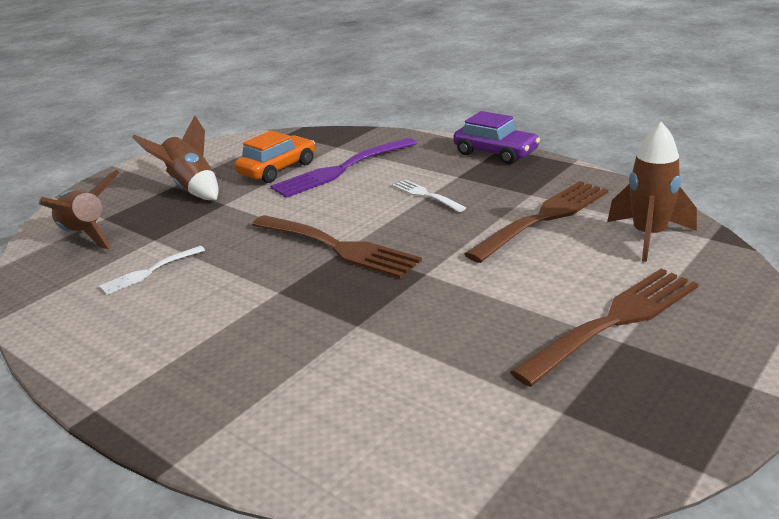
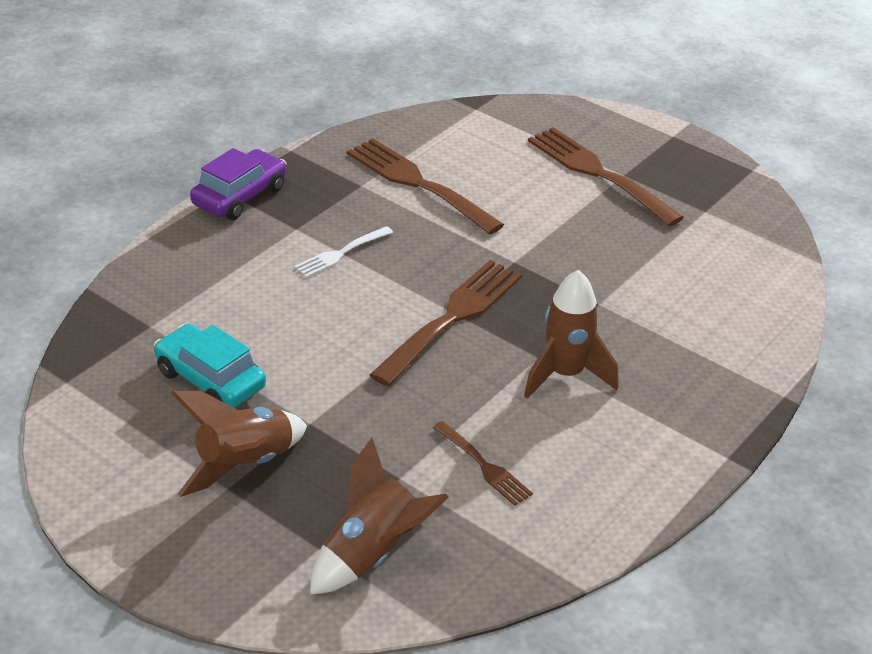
camera: 95 degrees left, 10 degrees up
(149, 272) = (484, 466): white fork -> brown fork
(278, 169) = (210, 380): orange car -> turquoise car
(341, 169) = (237, 319): purple fork -> none
(648, 236) = (468, 135): brown rocket -> brown rocket (565, 375)

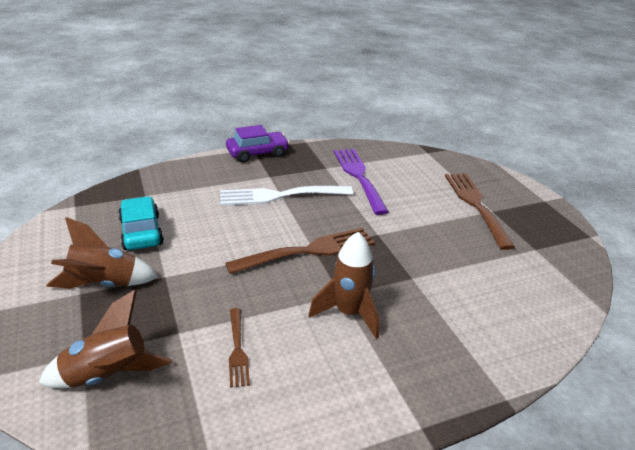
camera: 30 degrees right, 5 degrees down
(341, 253) = (280, 195): white fork -> white fork, size x1.87
(418, 184) = (359, 177): brown fork -> purple fork

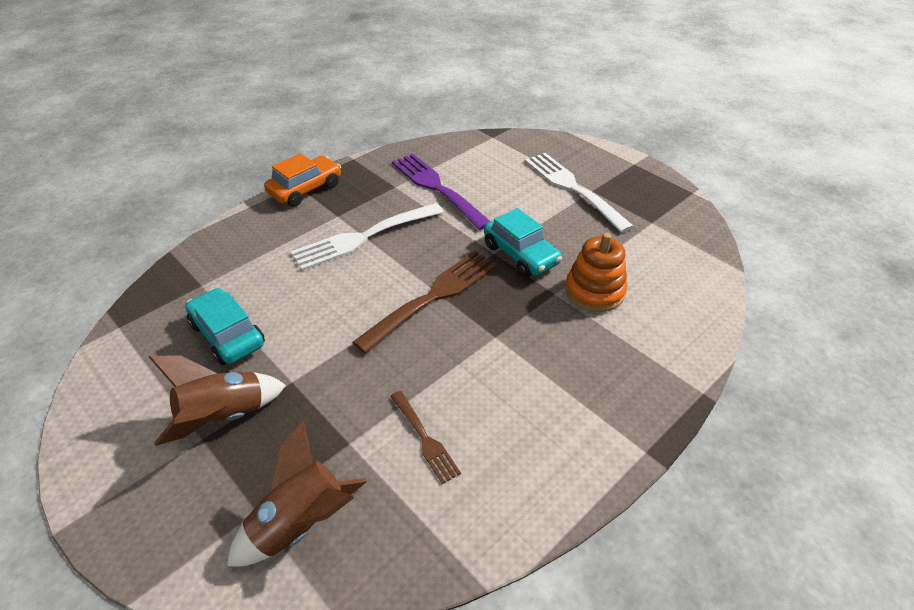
camera: 20 degrees left, 10 degrees up
(257, 153) = (305, 189): purple car -> orange car
(349, 313) = (514, 355): brown rocket -> none
(399, 241) = (520, 254): none -> turquoise car
(449, 287) = (594, 291): none -> orange stacking toy
(476, 205) = (573, 188): brown fork -> white fork

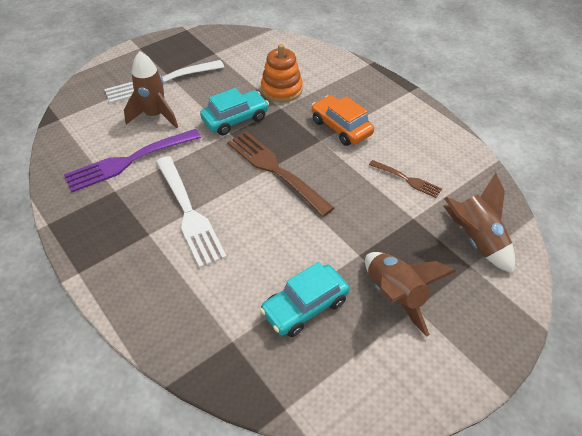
camera: 85 degrees left, 5 degrees up
(305, 189) = (91, 263): orange car -> orange car (341, 127)
(425, 439) = (407, 179): brown fork -> brown fork turned 60 degrees clockwise
(511, 193) = (155, 116): none -> brown rocket

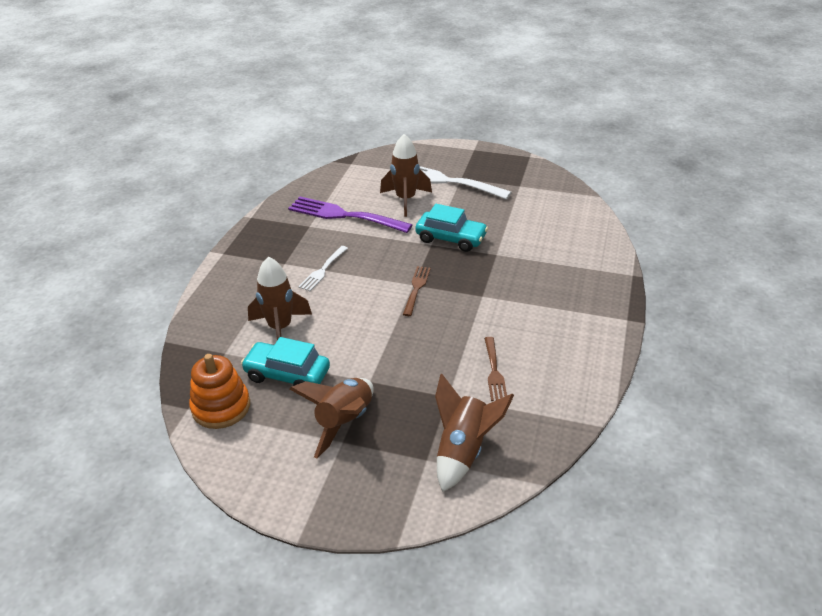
camera: 55 degrees right, 10 degrees down
(189, 213) = (323, 270): white fork -> white fork, size x0.53
(238, 281) = (280, 328): none -> brown rocket
(275, 169) = (416, 288): brown fork -> brown fork, size x0.53
(281, 89) = (521, 243): orange stacking toy -> orange stacking toy (221, 407)
(341, 127) = (514, 300): orange car -> none

